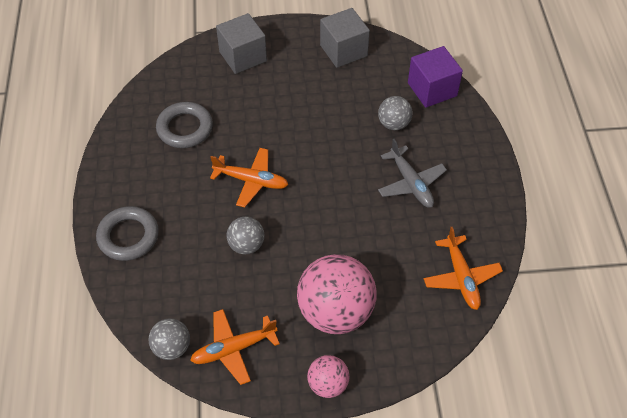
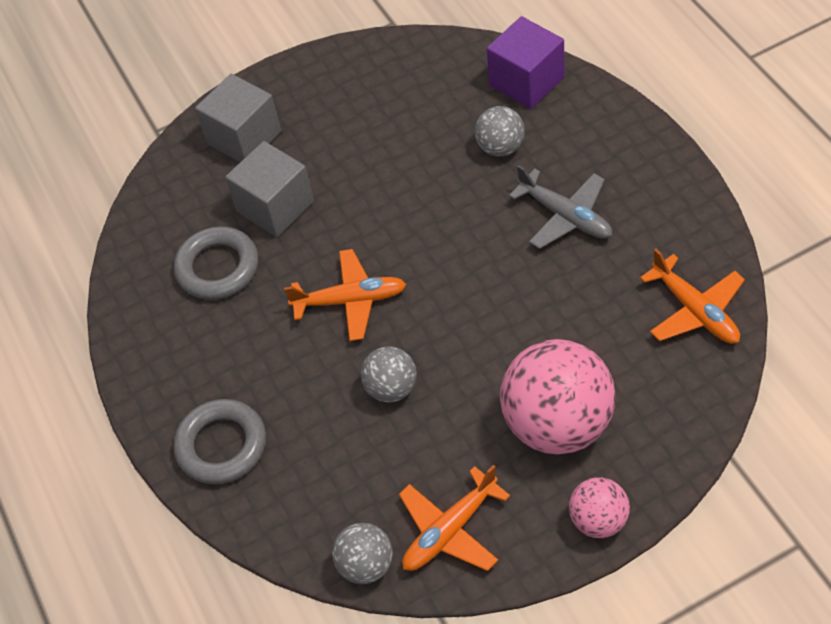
camera: 15 degrees left, 0 degrees up
(343, 50) = (379, 75): grey cube -> grey cube (275, 206)

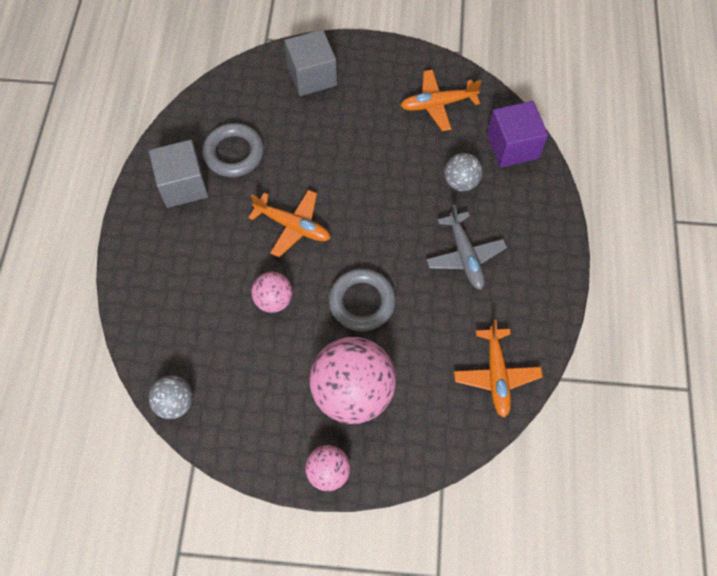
camera: 25 degrees right, 10 degrees up
(221, 445) = (152, 270): grey ring -> grey ring (362, 302)
(275, 206) = (296, 134): grey cube -> grey cube (183, 185)
(391, 388) = (274, 300): grey ball -> pink ball
(450, 530) = (238, 415): orange plane -> orange plane (437, 104)

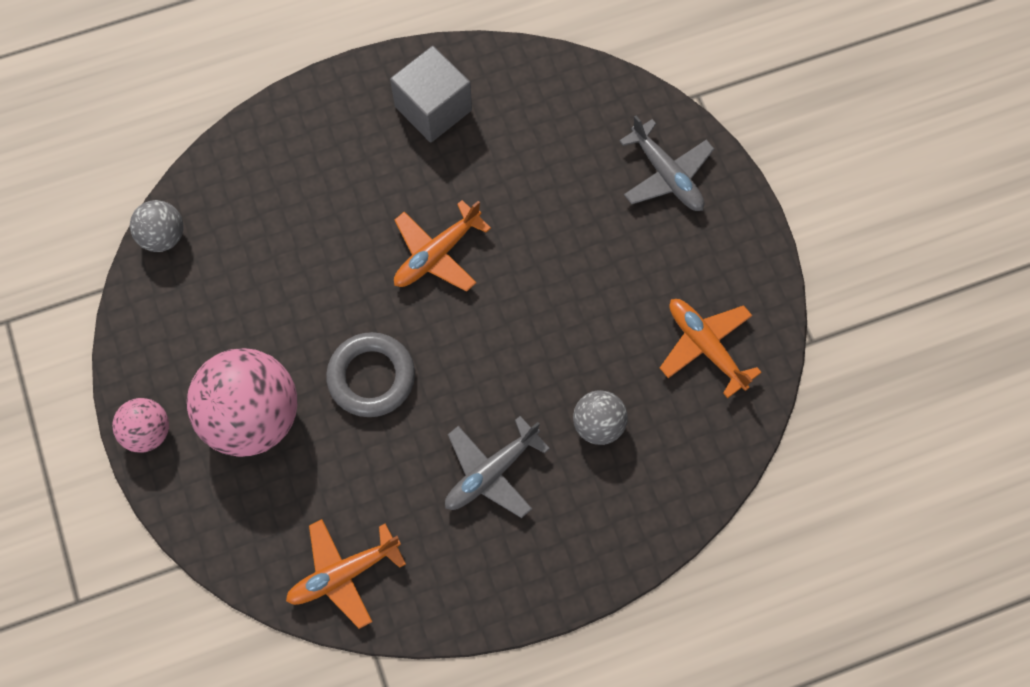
camera: 65 degrees right, 5 degrees up
(234, 153) = (505, 141): grey ring -> none
(274, 300) = (330, 278): pink ball -> none
(293, 226) = (437, 254): orange plane -> orange plane turned 45 degrees clockwise
(312, 76) = (666, 175): grey cube -> grey plane
(512, 146) = (688, 469): purple cube -> none

